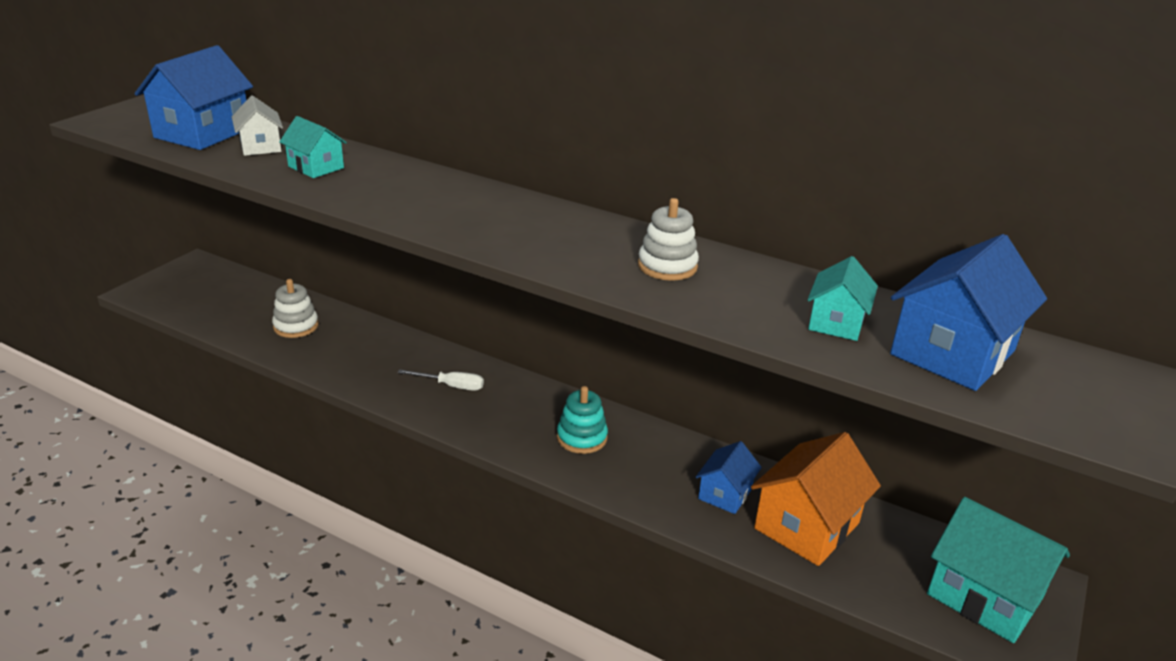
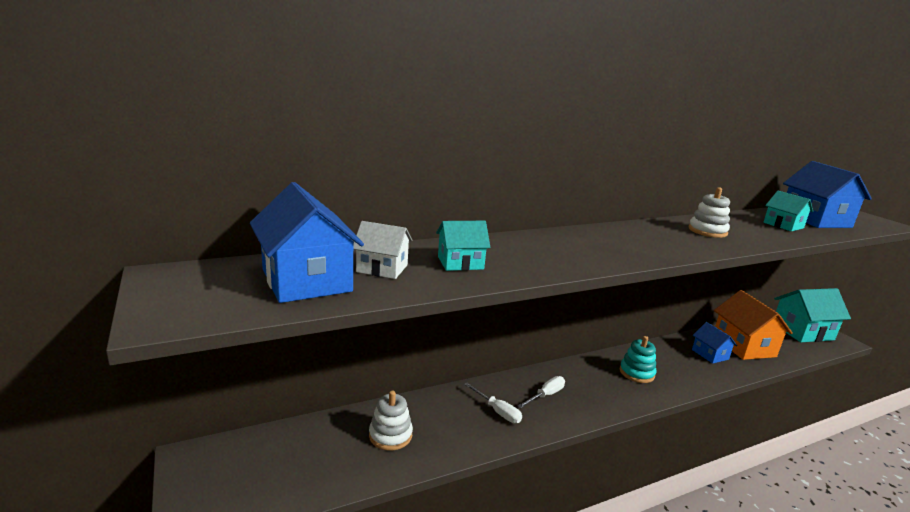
camera: 55 degrees left, 10 degrees down
(389, 366) = (497, 411): none -> white screwdriver

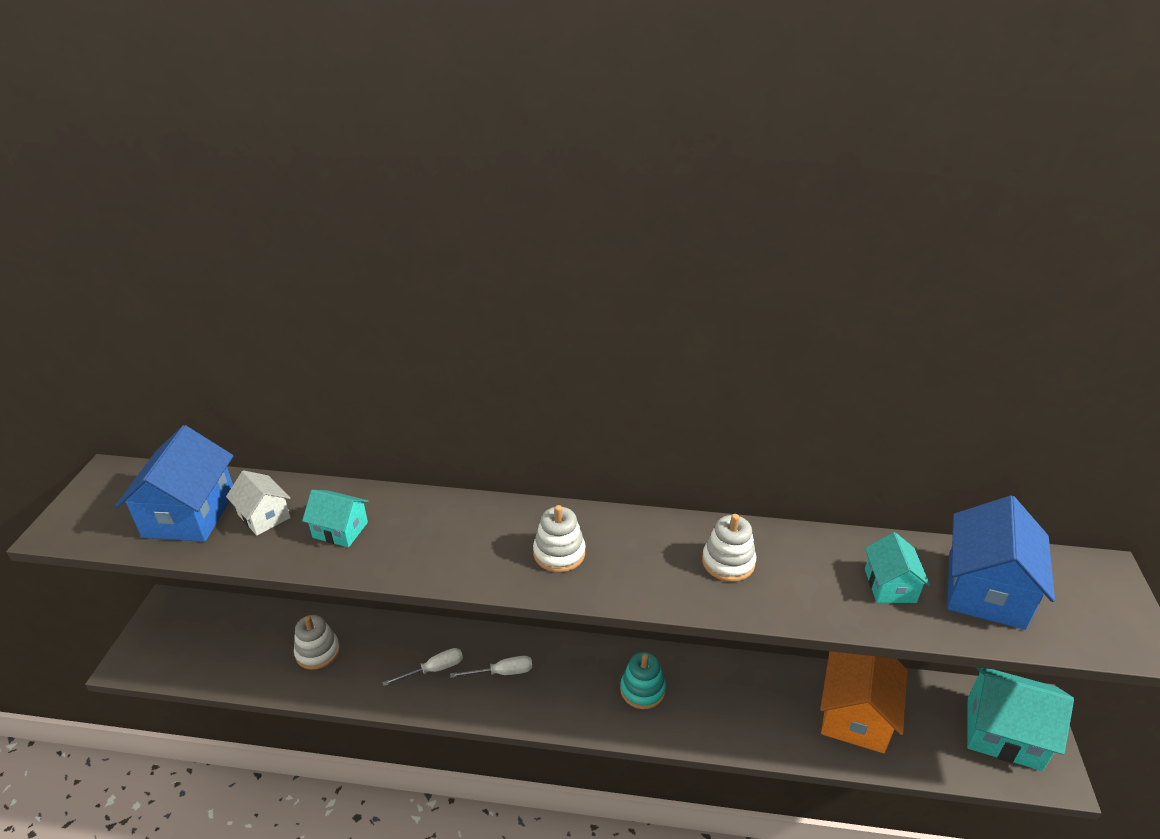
camera: 35 degrees right, 15 degrees up
(497, 411) = (434, 669): white screwdriver -> white screwdriver turned 105 degrees counterclockwise
(622, 244) = (559, 553): none -> white stacking toy
(710, 354) = (782, 706): blue house -> none

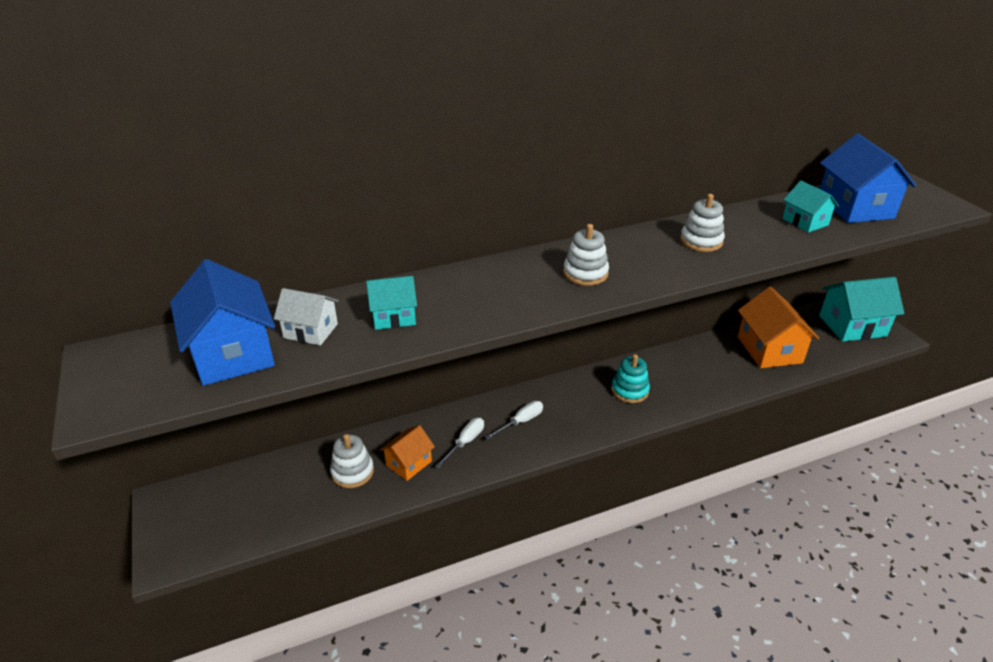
camera: 30 degrees left, 0 degrees up
(368, 667) = (409, 463): none -> orange house

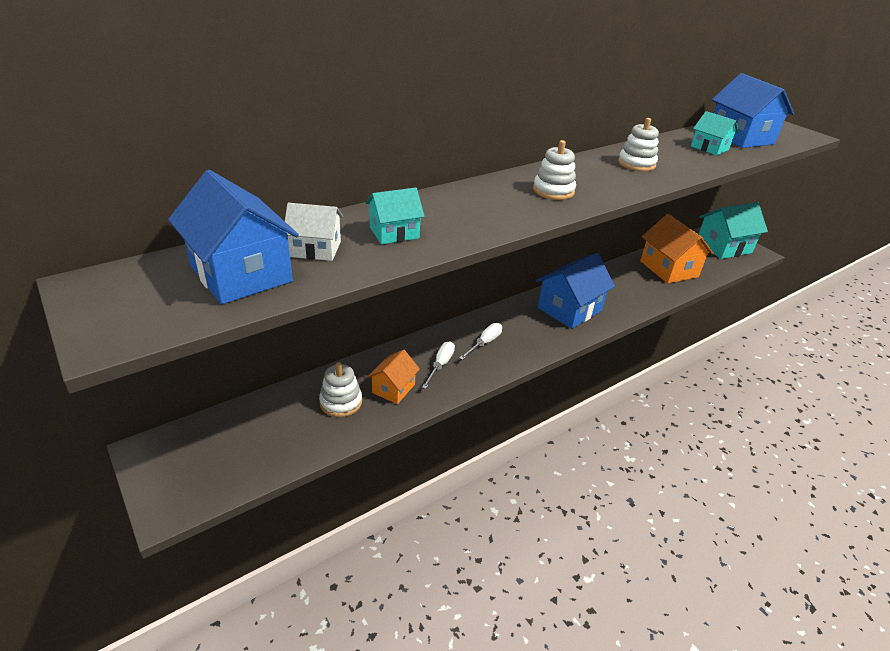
camera: 15 degrees left, 0 degrees up
(629, 390) = (569, 309): turquoise stacking toy -> blue house

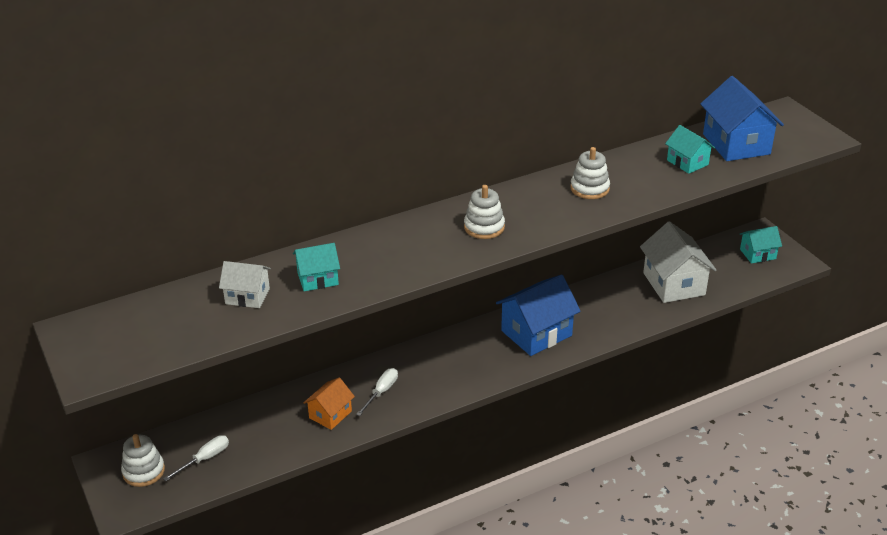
camera: 10 degrees right, 0 degrees up
(241, 273) = (185, 320): blue house -> none
(341, 402) = (278, 426): white stacking toy -> white stacking toy (143, 471)
(485, 343) = (432, 370): white screwdriver -> white screwdriver (205, 459)
(668, 269) = (673, 284): orange house -> white house
(723, 247) = (757, 254): turquoise house -> turquoise house, size x0.56

